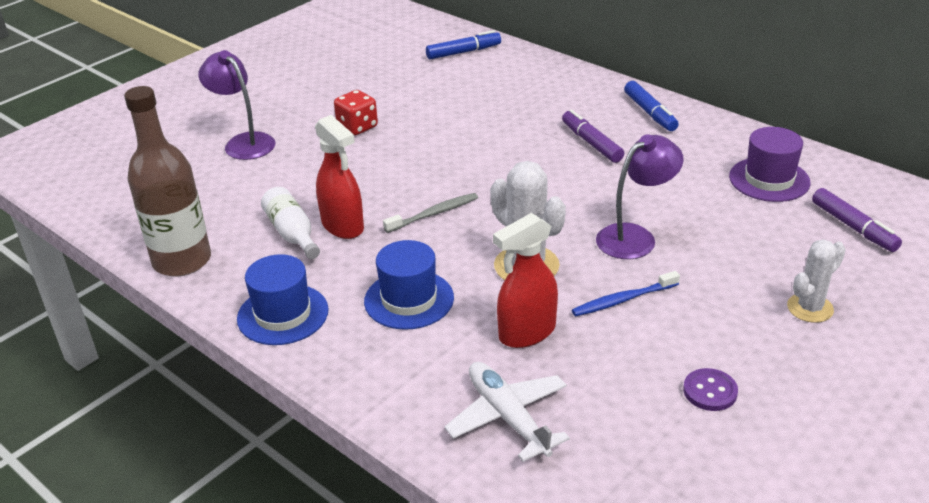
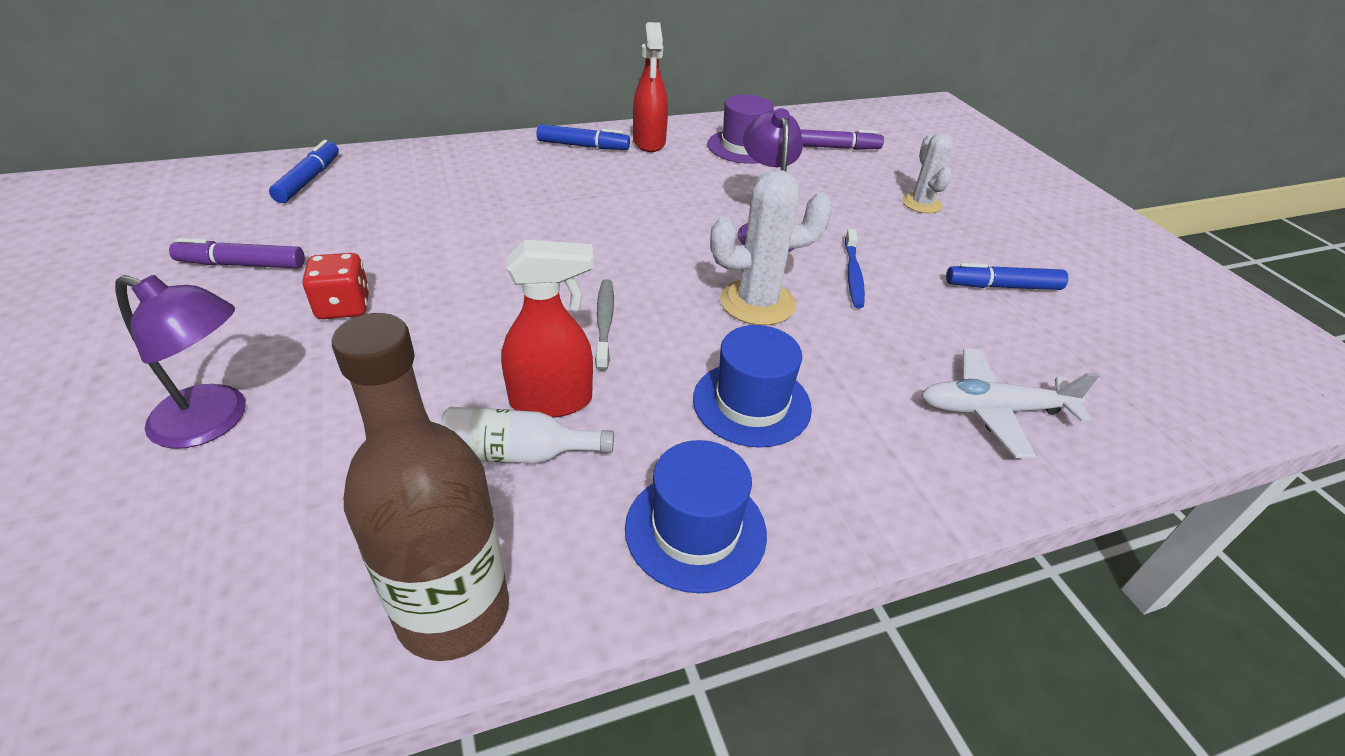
camera: 65 degrees left, 5 degrees up
(244, 142) = (214, 421): purple lamp -> purple lamp turned 150 degrees counterclockwise
(526, 333) = (866, 346): red spray bottle -> red spray bottle (649, 142)
(591, 143) = (593, 189): purple marker -> purple marker (242, 264)
(710, 391) = (1002, 287): purple button -> blue marker

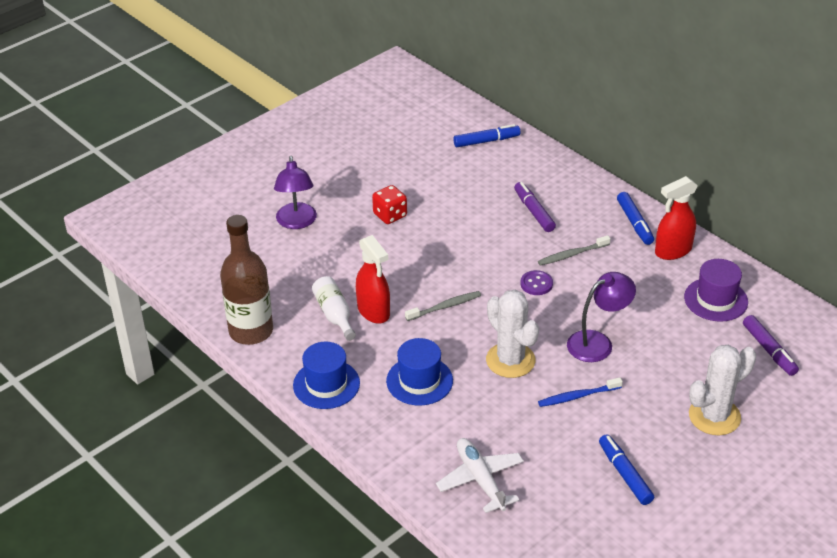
camera: 70 degrees right, 0 degrees up
(242, 264) = (395, 166): purple marker -> purple marker (534, 211)
(596, 196) = (572, 254): none -> grey toothbrush
(625, 236) = (536, 284): none -> purple button
(921, 204) = (714, 416): white cactus -> white cactus, size x1.56

